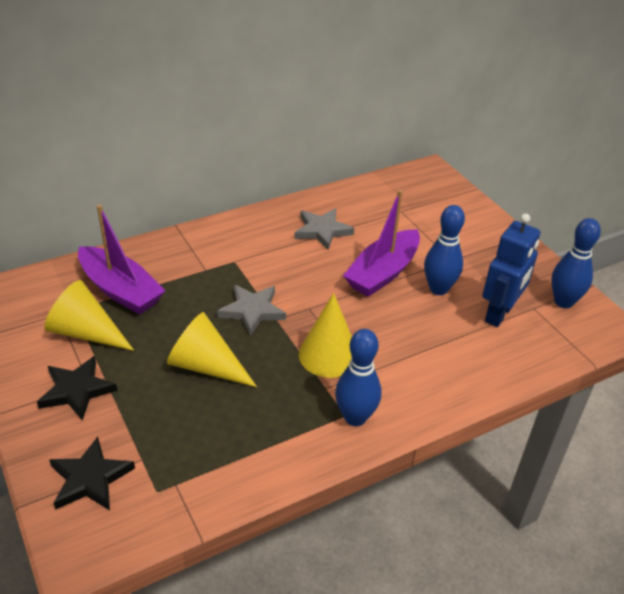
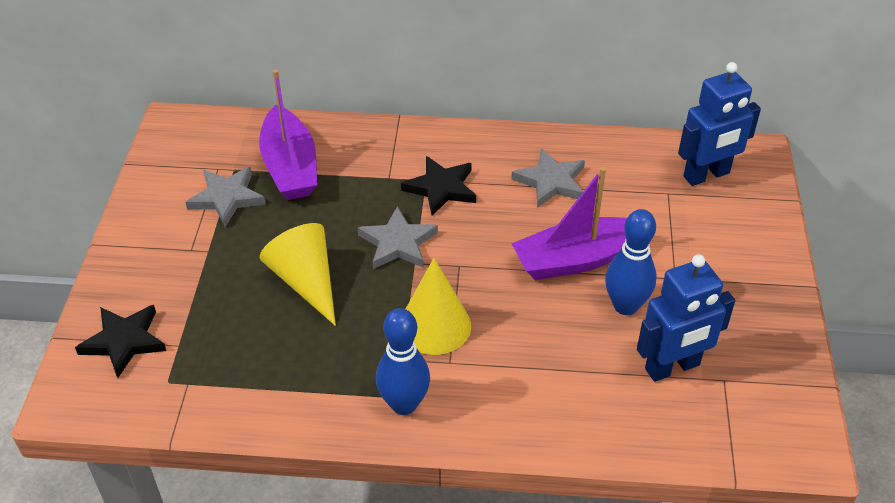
camera: 35 degrees right, 5 degrees up
(77, 390) = (175, 252): black star -> black star (441, 188)
(86, 332) = (226, 198): yellow cone -> grey star
(414, 192) = (706, 175): none -> blue robot
(563, 302) = (771, 390): blue bowling pin -> none

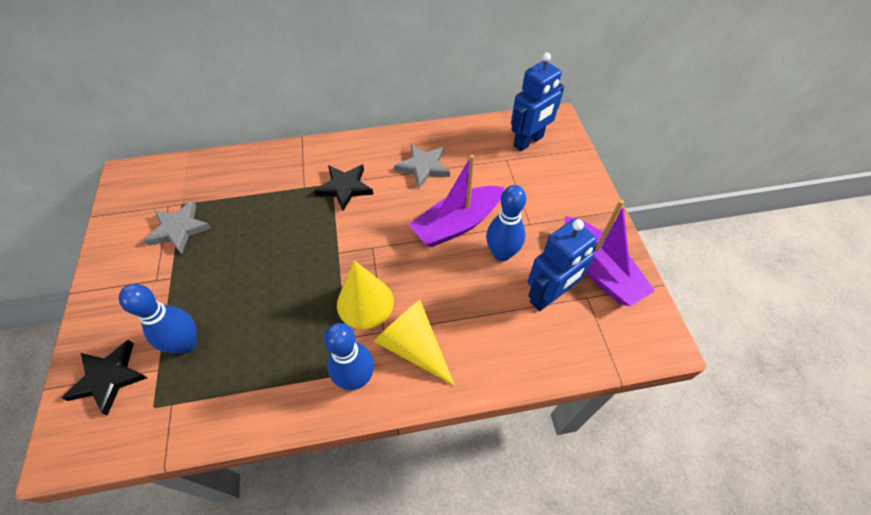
camera: 15 degrees left, 10 degrees up
(215, 325) = (186, 344): none -> blue bowling pin
(290, 167) = (225, 193): purple boat -> purple boat (599, 270)
(306, 281) = (256, 287): yellow cone -> yellow cone (413, 346)
(398, 243) = (322, 239): grey star -> none

